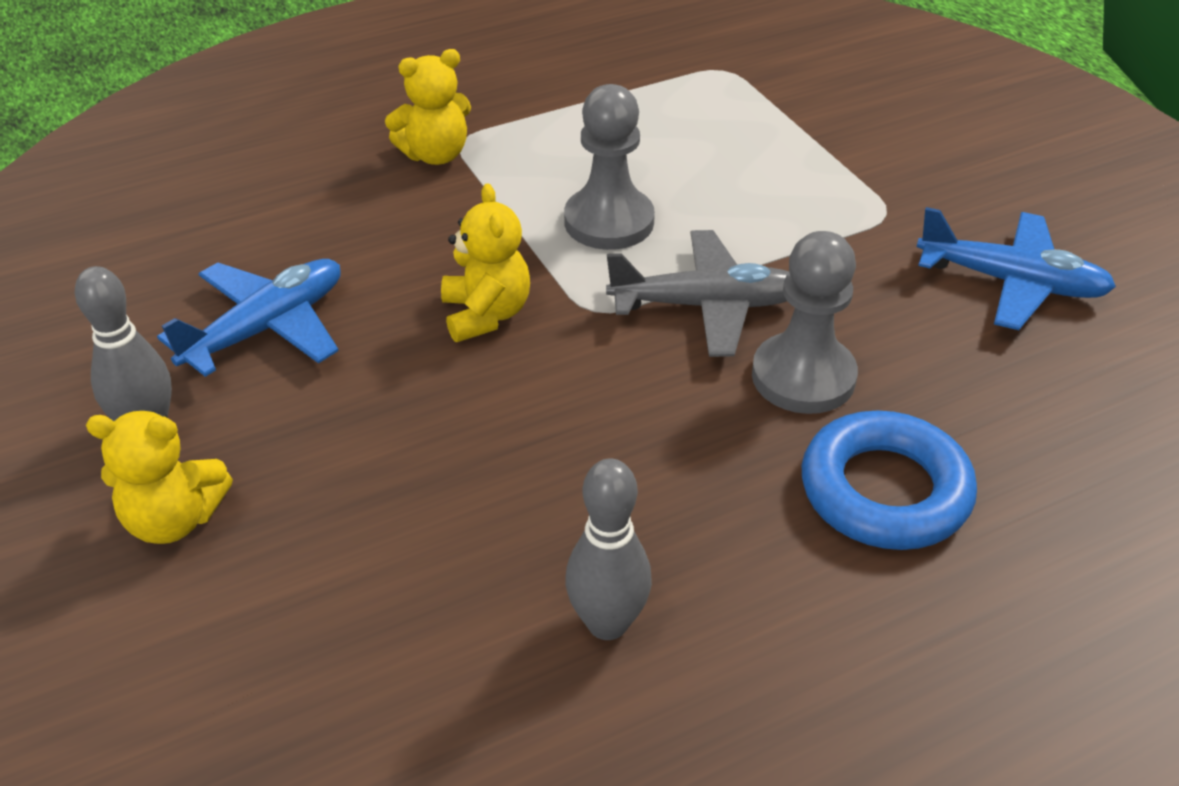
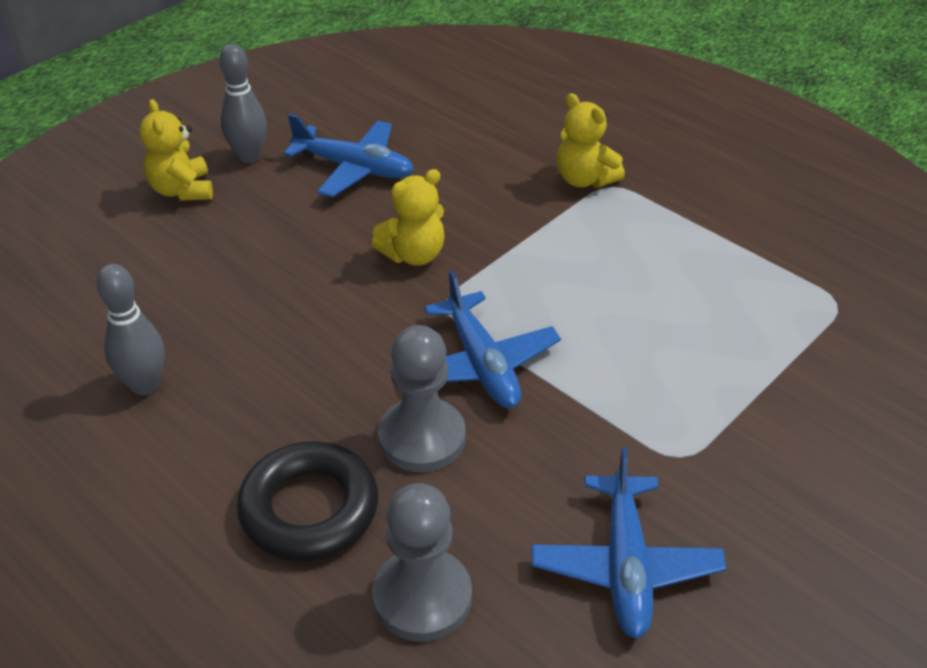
camera: 70 degrees right, 0 degrees up
(609, 222) = (557, 287): grey pawn -> grey pawn (422, 597)
(706, 305) = (481, 364): grey plane -> blue plane
(884, 491) = (309, 509): blue ring -> black ring

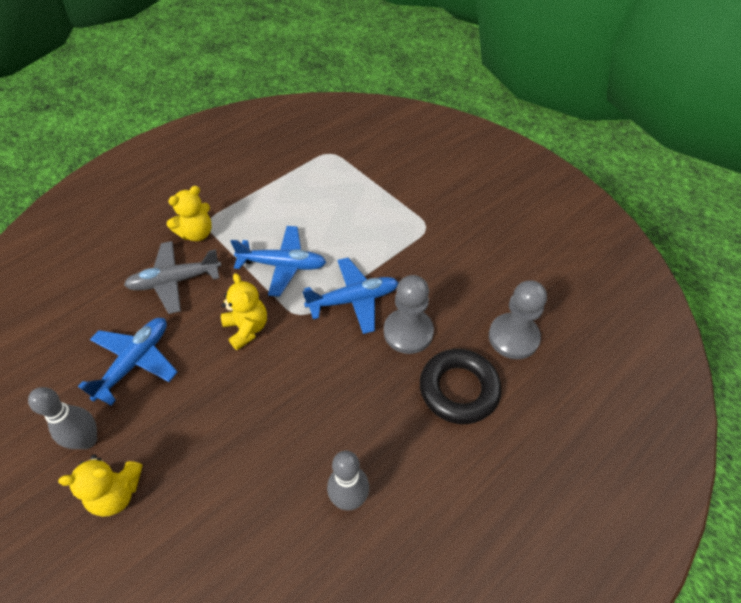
camera: 85 degrees left, 10 degrees up
(489, 176) = (175, 281): none -> grey plane
(625, 565) = (490, 256): blue plane -> blue plane (283, 265)

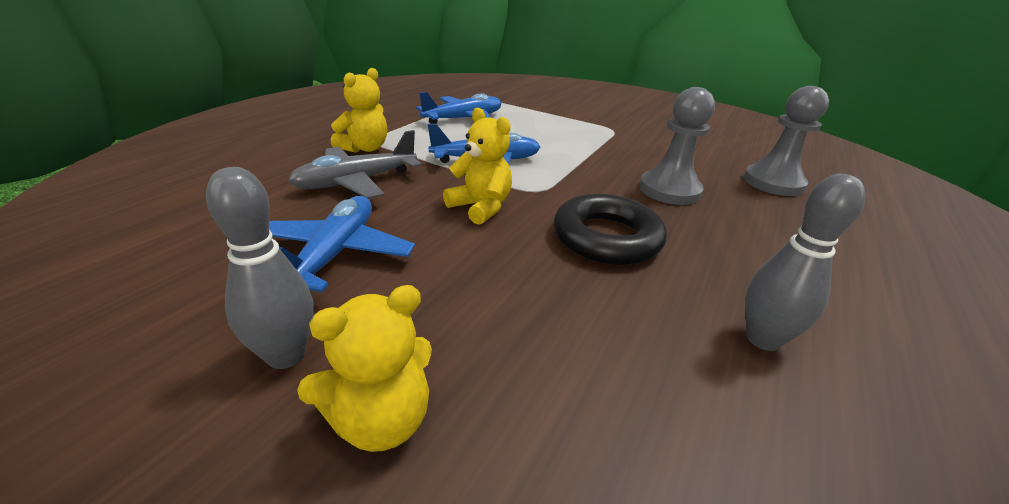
camera: 20 degrees left, 20 degrees down
(353, 300) = (588, 175): blue plane -> blue plane (464, 119)
(459, 389) = (769, 222): black ring -> black ring (606, 238)

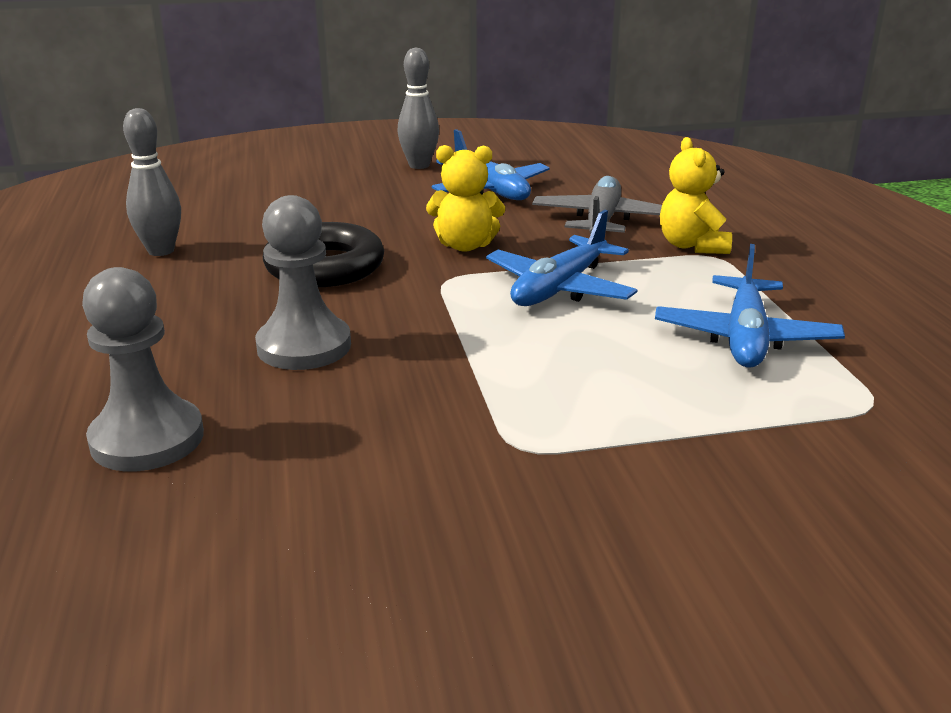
camera: 140 degrees right, 5 degrees down
(380, 419) = (345, 169): yellow teddy bear -> none

